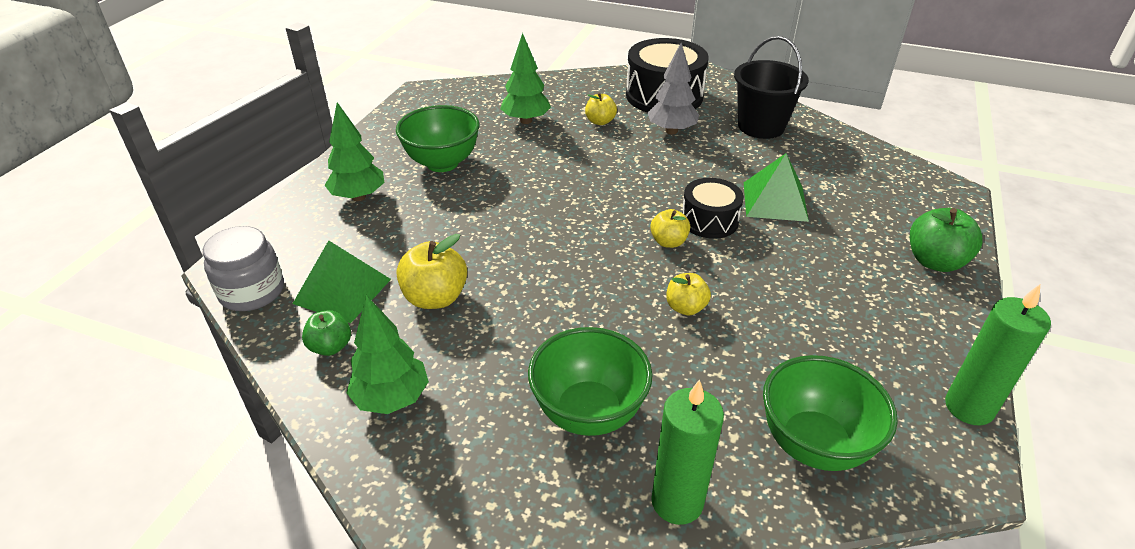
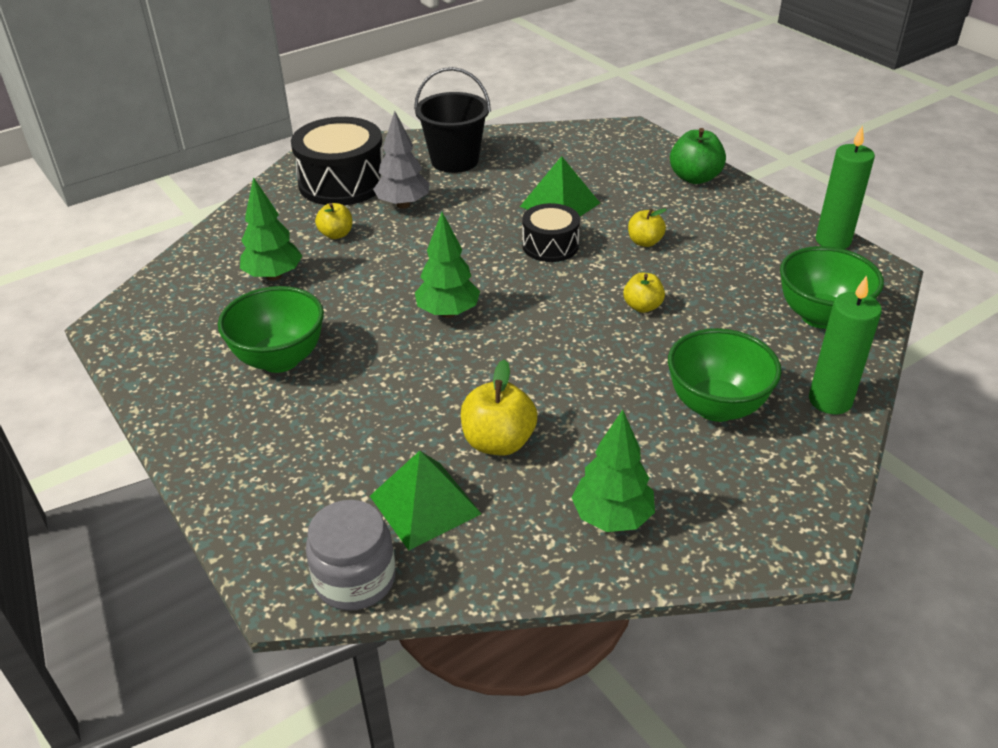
camera: 55 degrees left, 0 degrees up
(331, 347) = (505, 539): green apple -> none
(358, 197) = (268, 441): green tree -> green tree (448, 312)
(668, 242) = (556, 278): yellow apple -> yellow apple (644, 242)

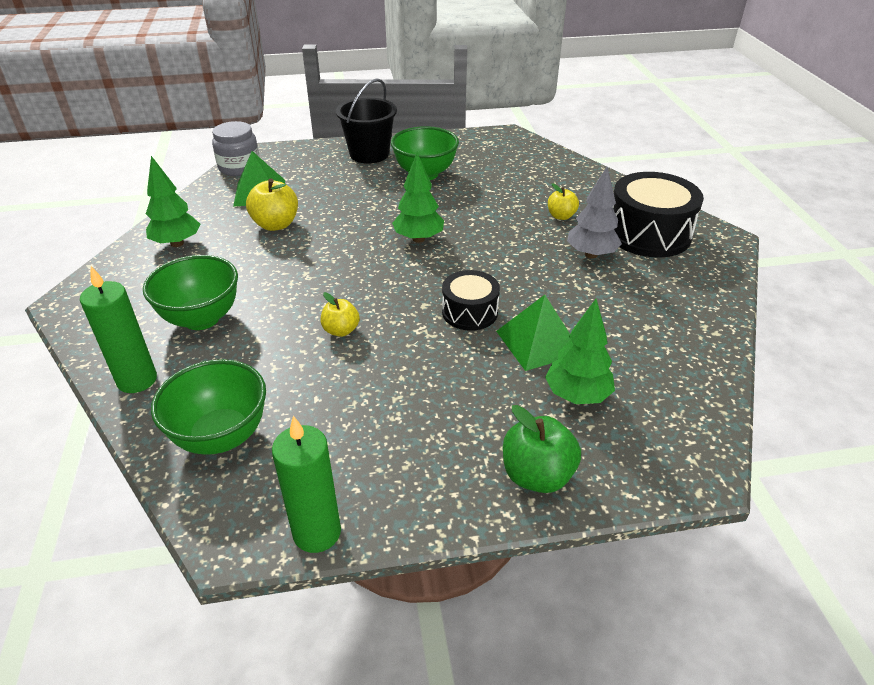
camera: 115 degrees right, 0 degrees up
(274, 276) = (520, 185): green tree -> green tree (577, 395)
(454, 160) = (666, 302): black bucket -> black bucket (369, 154)
(644, 242) = (432, 372): yellow apple -> none

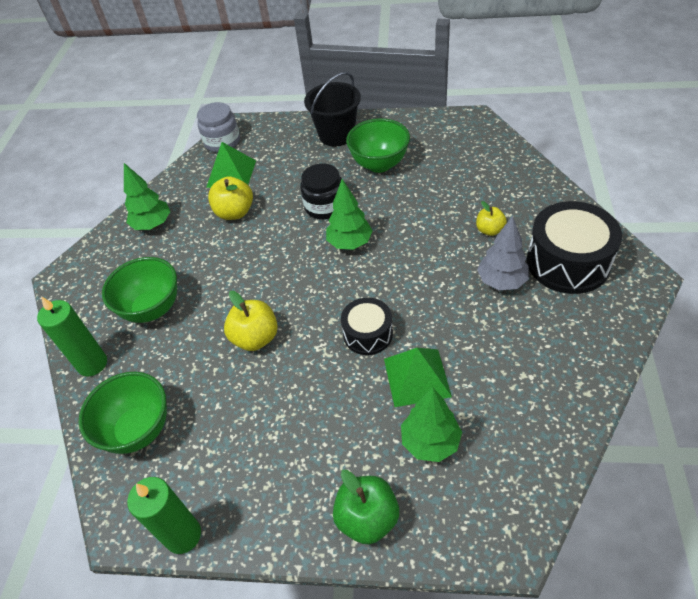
camera: 20 degrees right, 10 degrees up
(341, 330) = (255, 338): yellow apple -> yellow apple, size x1.59
(378, 211) = (325, 206): none -> black jar

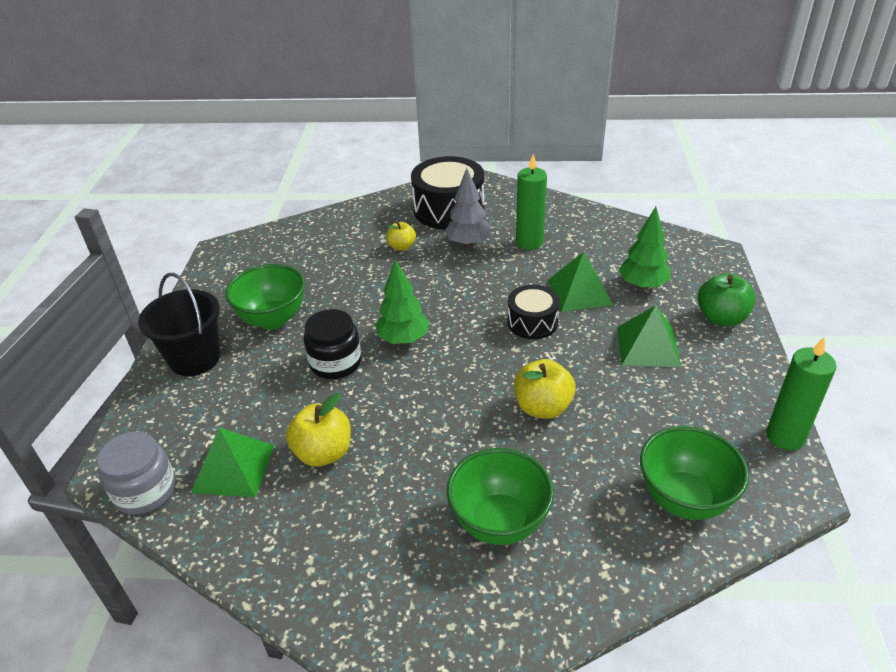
camera: 95 degrees left, 10 degrees down
(92, 364) = (598, 577): green candle -> green candle (529, 242)
(153, 225) = (325, 557): green tree -> none
(325, 432) = (648, 346): none -> green pyramid

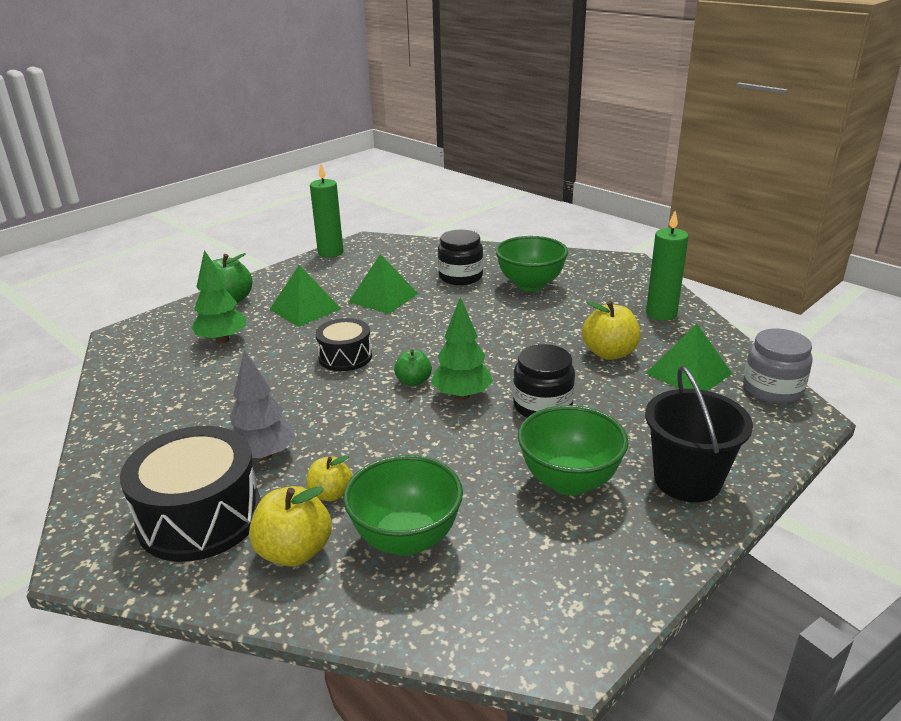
camera: 140 degrees left, 10 degrees down
(452, 331) = (413, 381): none -> green apple
(529, 242) = (215, 421): green candle -> green candle (661, 314)
(542, 407) = (428, 312): yellow apple -> yellow apple (294, 551)
(579, 292) = (271, 358): green pyramid -> green pyramid (383, 297)
(590, 486) = (460, 277): none -> black jar
(684, 499) = (423, 257): green bowl -> green bowl (406, 539)

